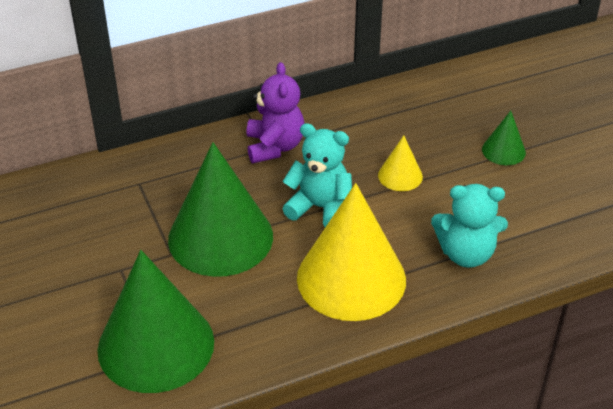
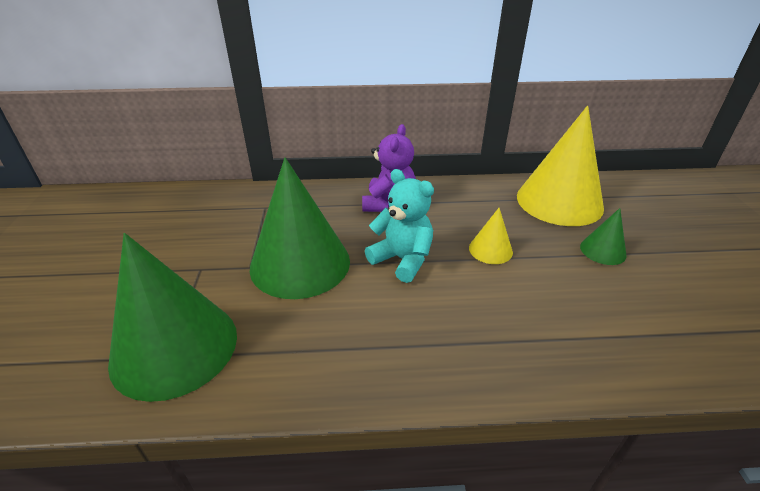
camera: 20 degrees right, 5 degrees down
(351, 278) = (400, 334): yellow cone -> yellow cone (559, 201)
(466, 254) = (534, 341): turquoise teddy bear -> none

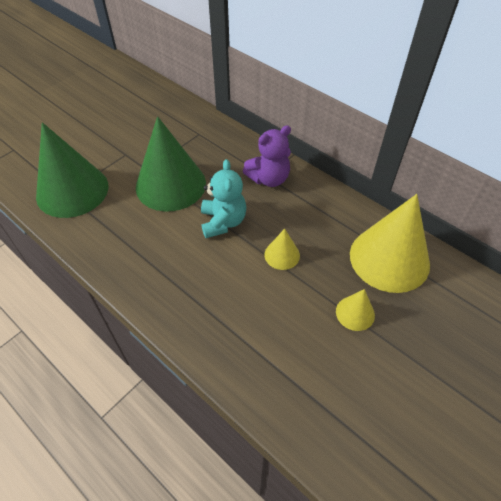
camera: 45 degrees right, 15 degrees up
(603, 250) = (355, 313): green cone -> yellow cone

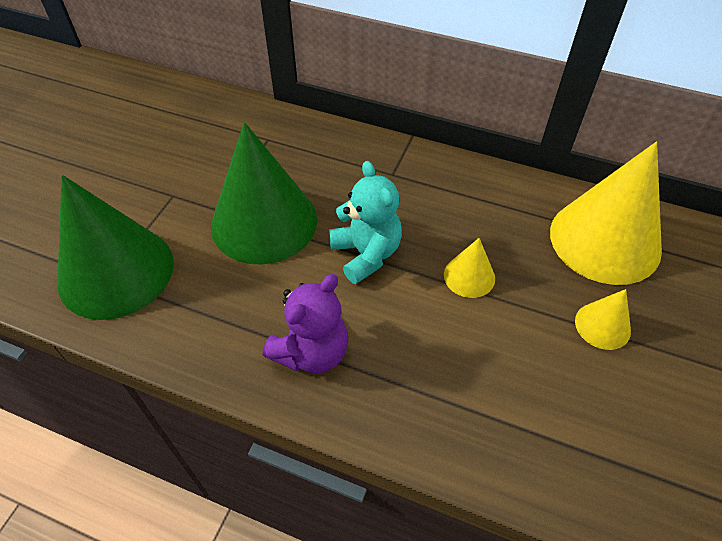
camera: 20 degrees left, 0 degrees up
(269, 179) = (397, 177): purple teddy bear -> purple teddy bear (311, 352)

